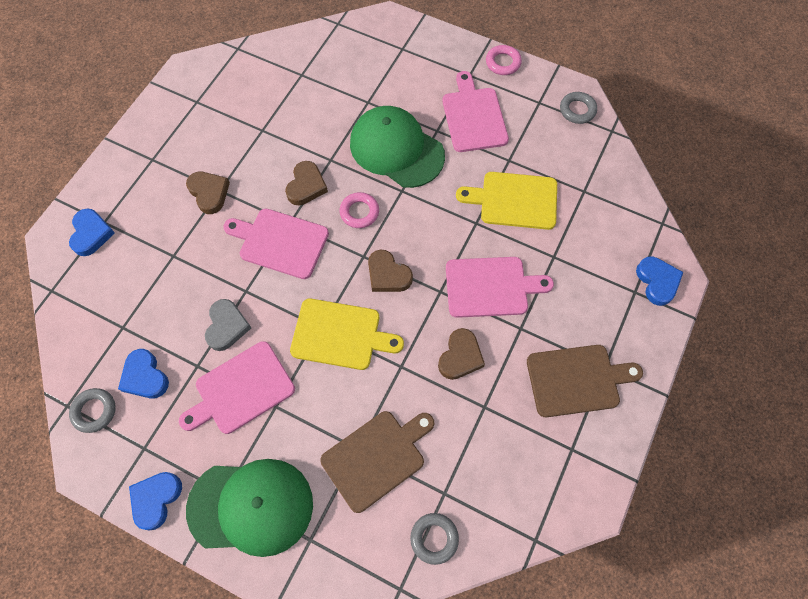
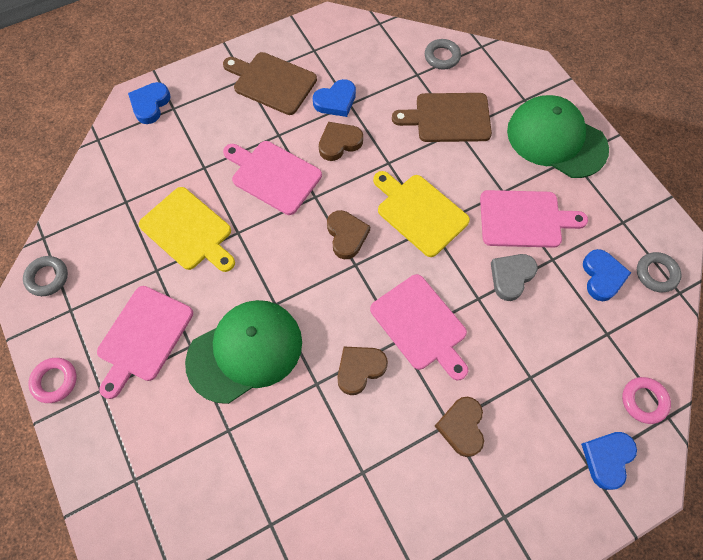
camera: 145 degrees left, 0 degrees up
(156, 499) = (626, 182): blue heart -> blue heart (336, 101)
(359, 212) = (329, 308): pink ring -> pink ring (643, 401)
(396, 149) = (245, 351): green cap -> green cap turned 105 degrees counterclockwise

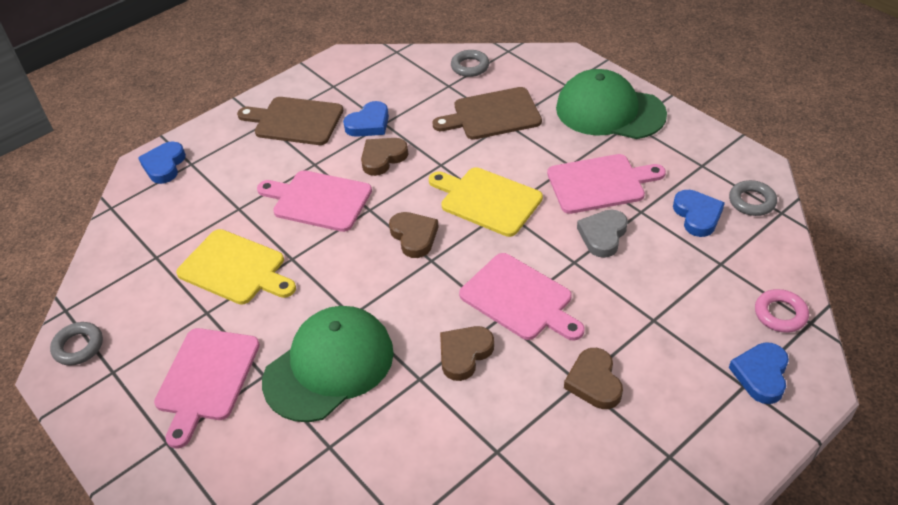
camera: 10 degrees left, 20 degrees down
(55, 381) = (108, 445): pink ring -> none

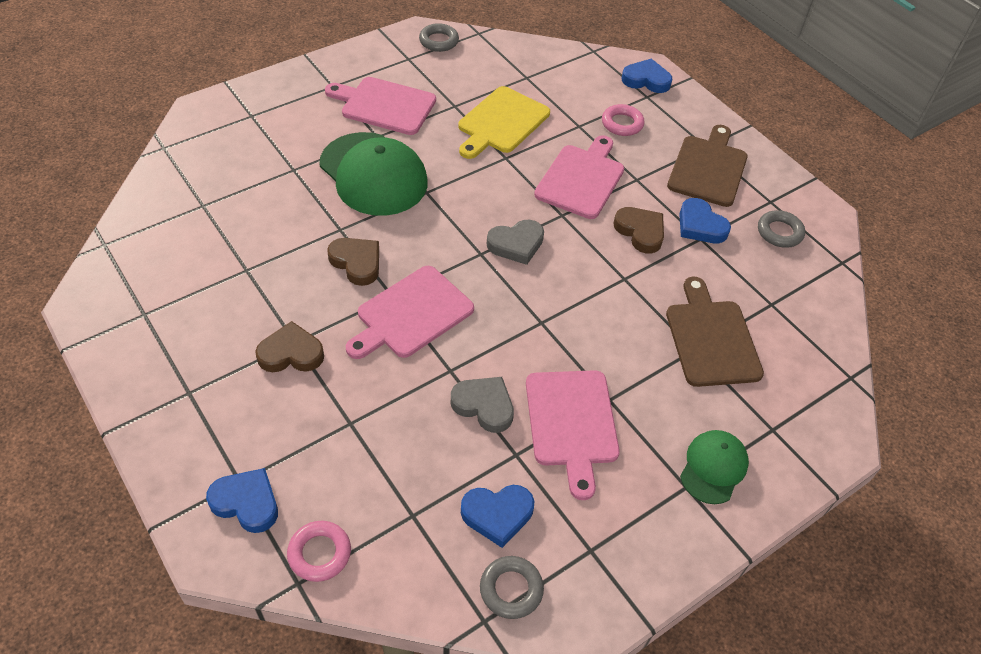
camera: 90 degrees right, 5 degrees up
(234, 178) = (622, 124): none -> pink ring
(414, 236) = (516, 244): brown heart -> grey heart
(470, 67) = (812, 330): grey ring -> grey ring (779, 232)
(487, 200) = (560, 310): yellow cutting board -> none
(609, 111) = (713, 467): green cap -> green cap, size x0.54

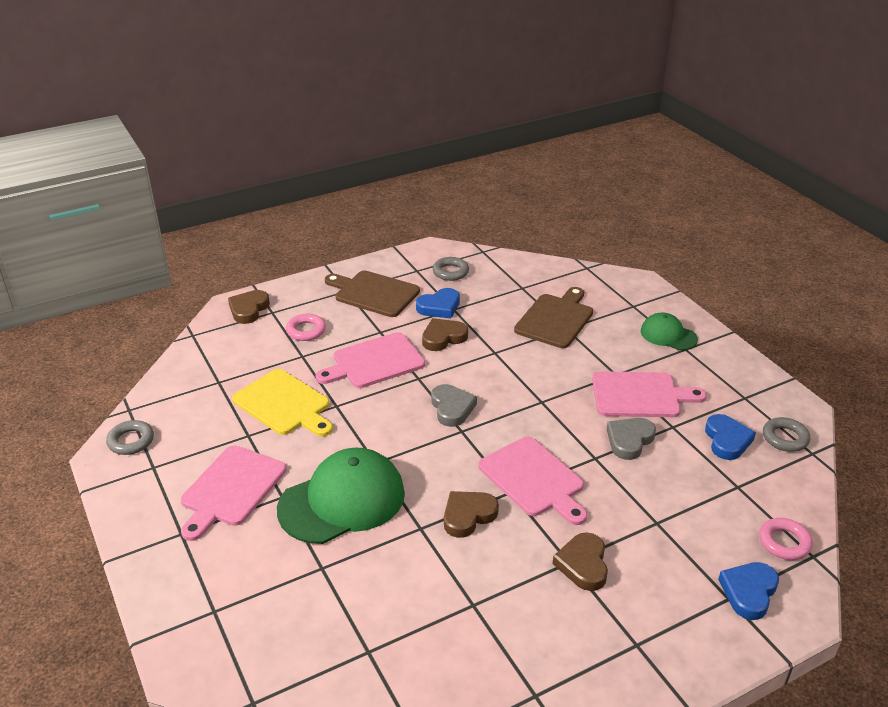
camera: 80 degrees left, 15 degrees down
(581, 179) = (374, 362): pink cutting board -> pink cutting board turned 60 degrees counterclockwise
(646, 80) = (248, 309): blue heart -> brown heart
(711, 338) = (555, 319): brown cutting board -> brown cutting board turned 120 degrees clockwise

